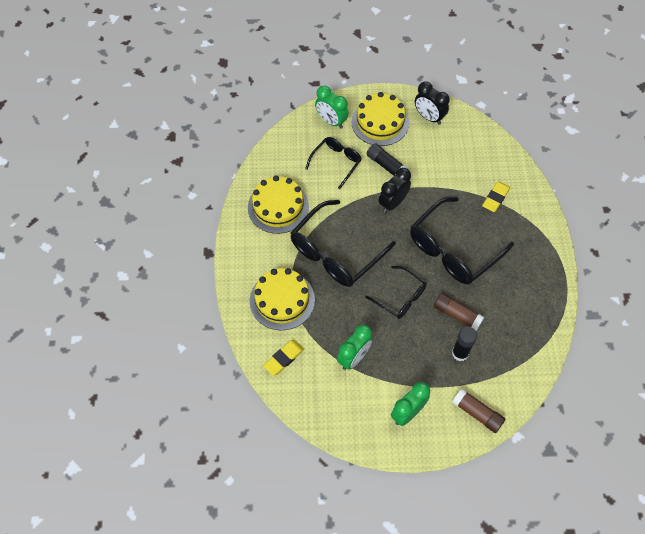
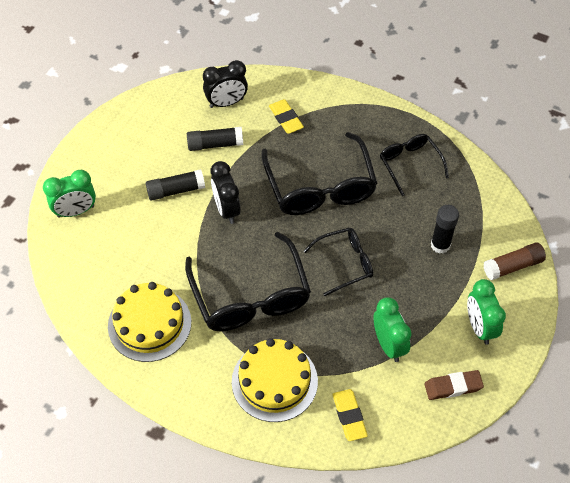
camera: 60 degrees left, 5 degrees down
(336, 162) = (134, 235): black glasses -> black glasses (410, 164)
(347, 416) = (453, 386): none -> brown eraser
(380, 122) = (115, 166): yellow cake -> none
(429, 117) = (145, 120): black clock -> black clock (226, 103)
(440, 167) = (215, 144): none -> black glue stick
(457, 315) = (396, 224): brown glue stick -> none

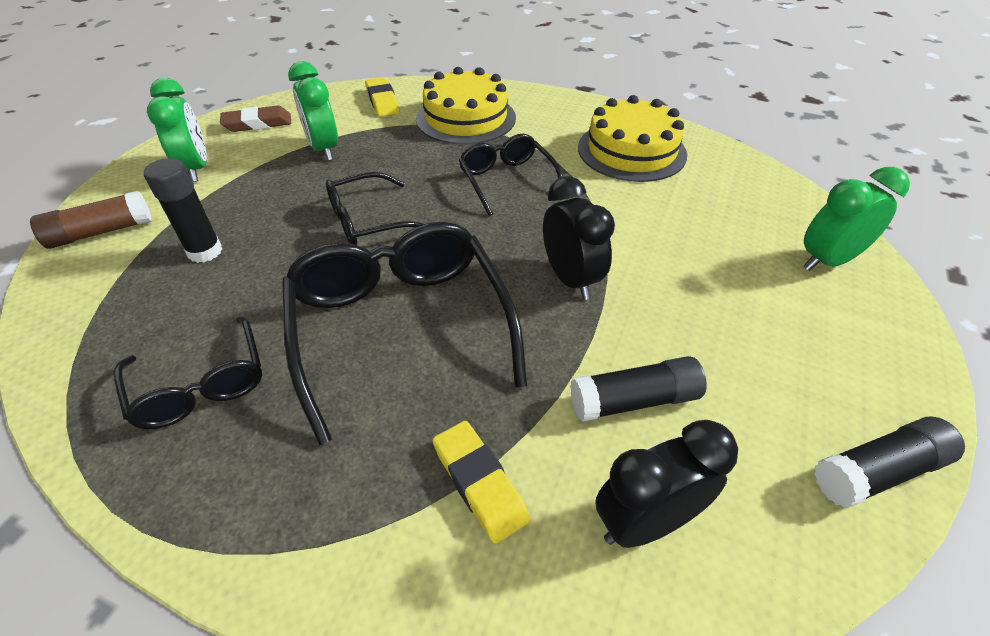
camera: 175 degrees right, 10 degrees down
(176, 190) = (675, 303): black glue stick -> black glue stick (878, 471)
(250, 296) = (507, 180): black glasses -> black glasses, size x0.57

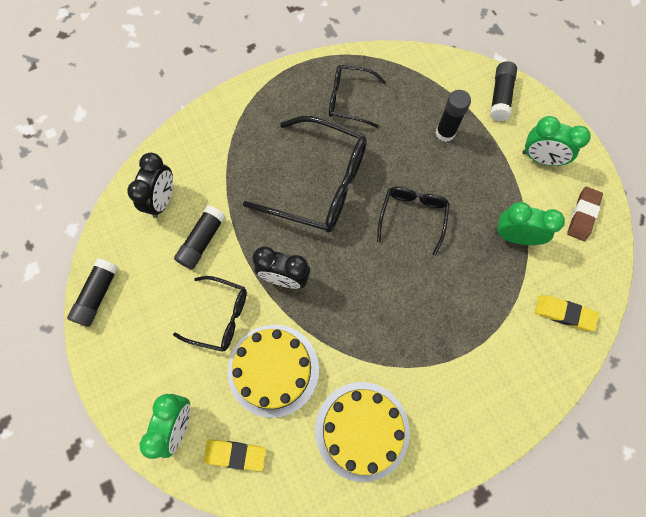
camera: 130 degrees right, 25 degrees up
(101, 232) = (500, 96): brown glue stick -> black glue stick
(466, 118) = (493, 353): yellow cake -> yellow cake (273, 370)
(479, 483) = (223, 162): yellow eraser -> yellow eraser (235, 454)
(507, 180) = (393, 317): black glasses -> black glasses (220, 316)

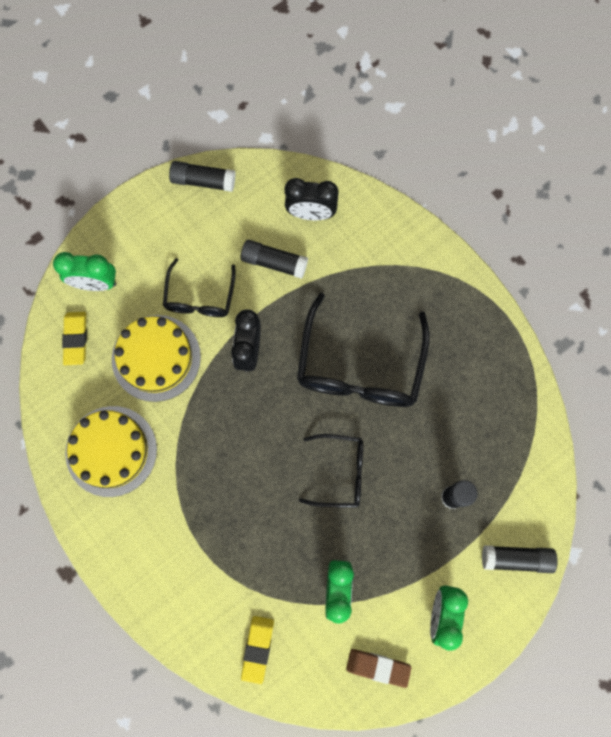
camera: 80 degrees right, 5 degrees up
(349, 100) = (471, 382): black glasses -> none

